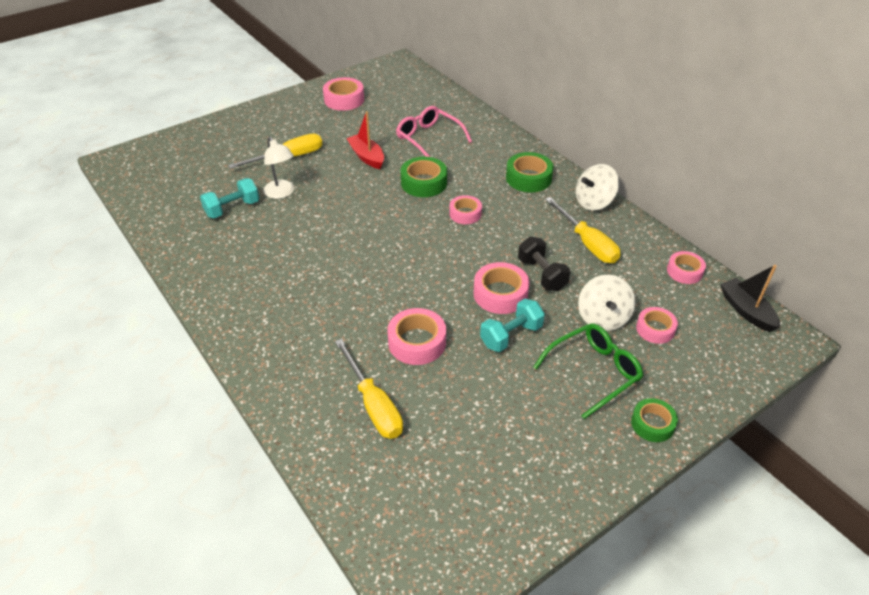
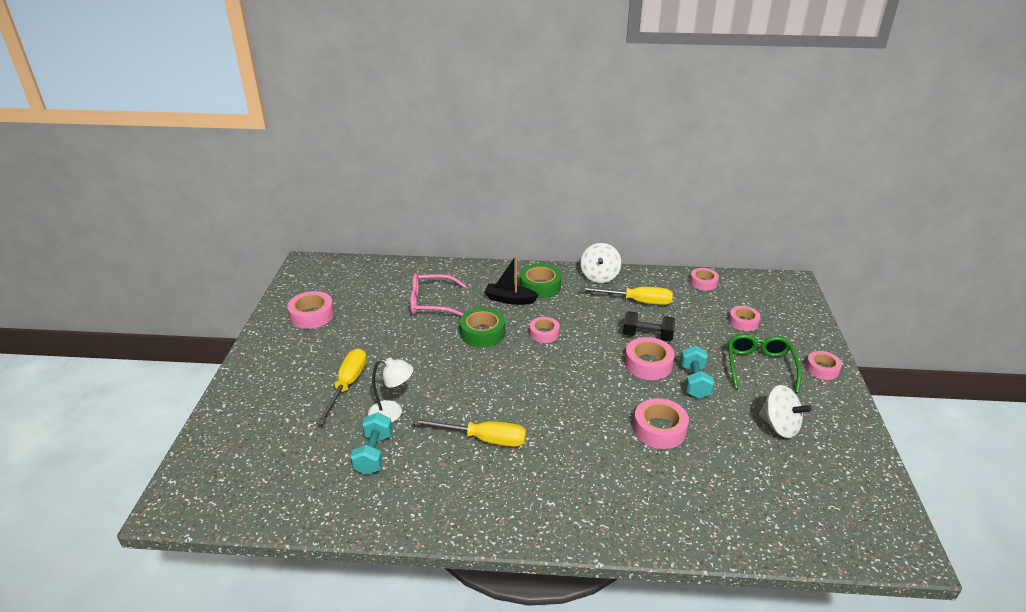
camera: 50 degrees left, 10 degrees down
(367, 157) = (409, 343): red boat -> none
(373, 405) = (705, 485): yellow screwdriver -> yellow screwdriver (483, 439)
(602, 318) = (714, 335): white spinning top -> white spinning top (779, 426)
(652, 424) = (822, 369): green tape -> pink tape
(746, 311) = (758, 282): black boat -> black boat (510, 299)

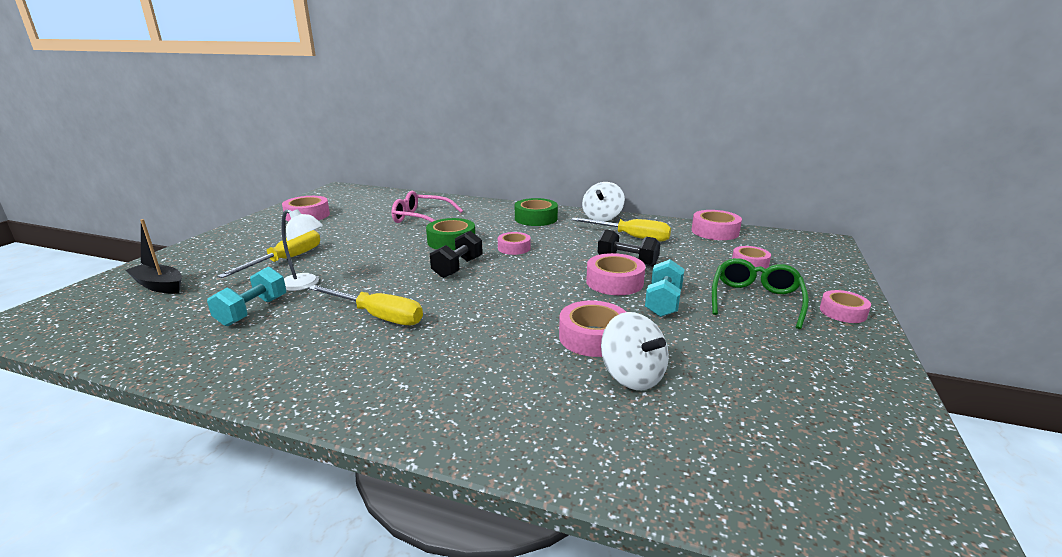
camera: 15 degrees right, 10 degrees down
(510, 299) = (498, 223): black boat -> black boat (159, 286)
(511, 368) = (458, 268): none -> black dumbbell
(703, 283) = (715, 231): pink tape -> pink tape, size x1.50
(779, 426) = (762, 357): white spinning top -> white spinning top (632, 376)

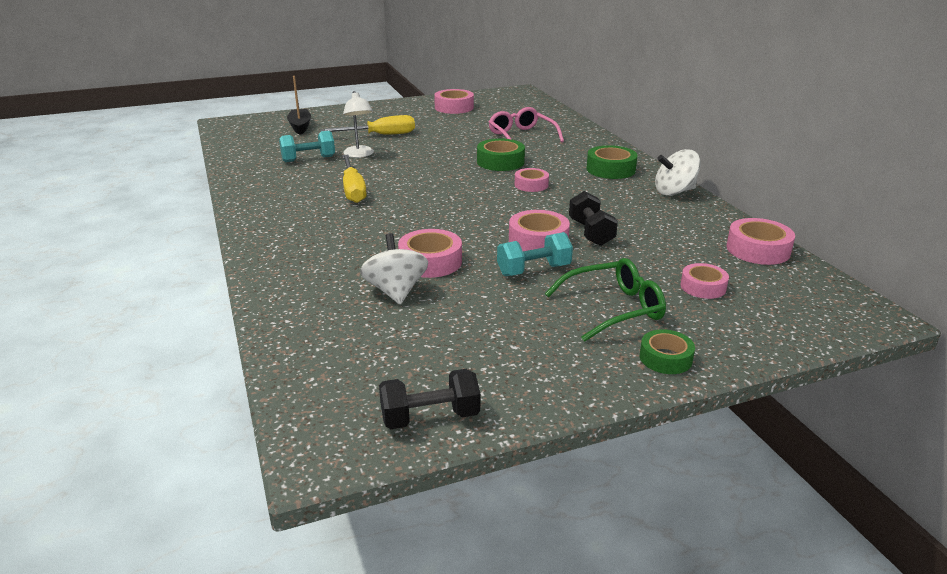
camera: 50 degrees right, 5 degrees up
(458, 268) = (460, 182): black dumbbell -> black dumbbell (430, 417)
(631, 237) = (653, 217): yellow screwdriver -> none
(632, 376) = (396, 291): white spinning top -> white spinning top turned 150 degrees clockwise
(843, 312) = (665, 358): pink tape -> green tape

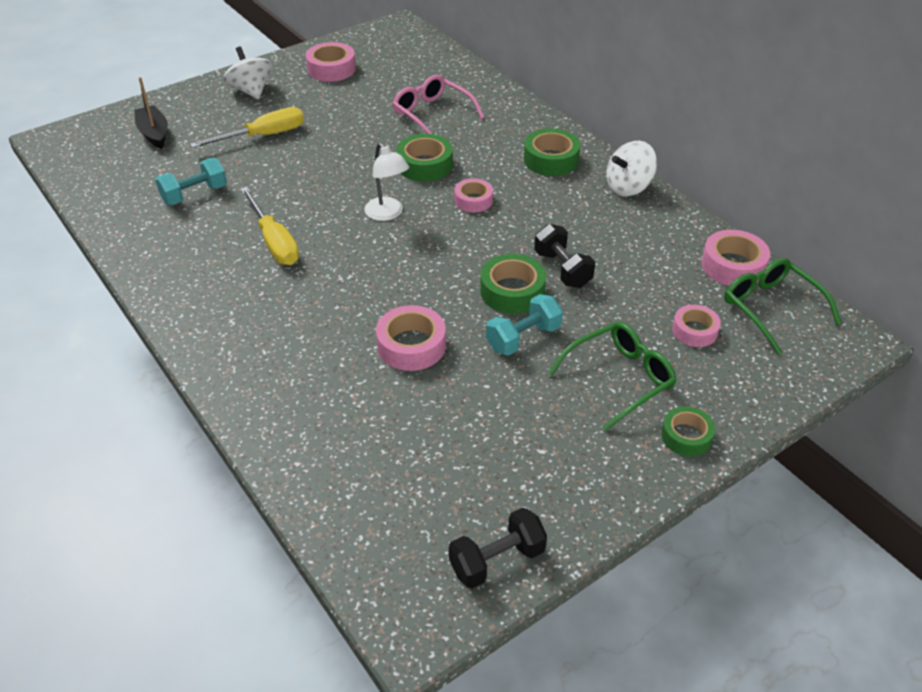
camera: 15 degrees left, 15 degrees up
(359, 155) = (254, 177): white lamp -> white lamp (388, 214)
(396, 291) = (393, 397): white spinning top -> white spinning top (251, 91)
(538, 240) = (512, 291): pink tape -> green tape
(788, 282) = (771, 309): none -> green glasses

